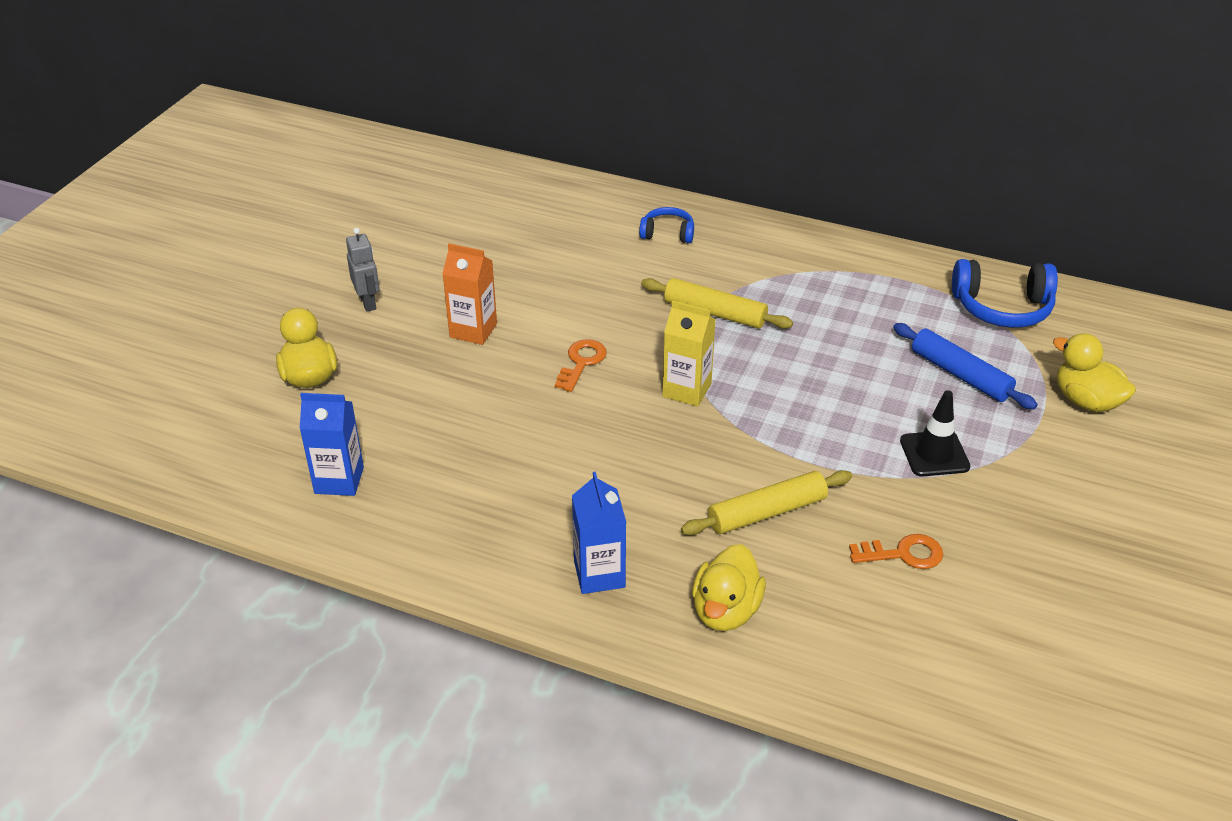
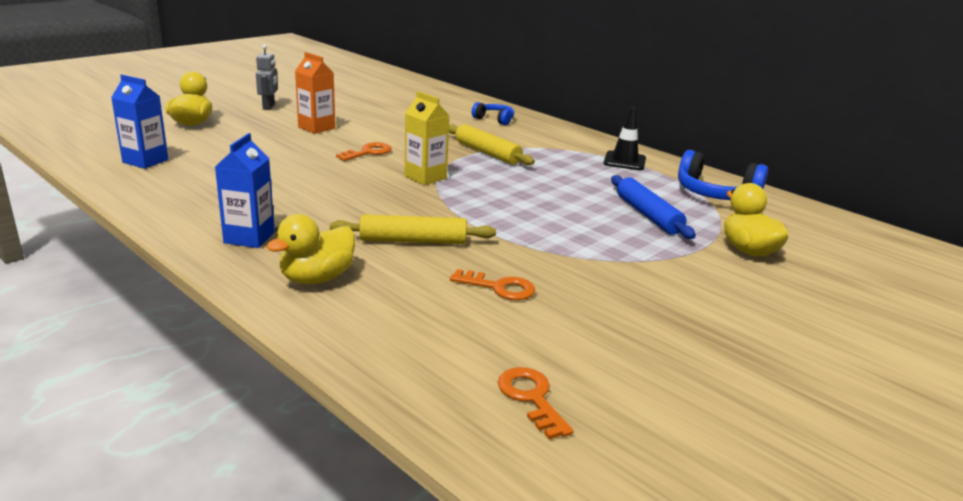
camera: 20 degrees right, 15 degrees down
(934, 454) = (584, 246): black traffic cone -> black traffic cone (624, 161)
(1033, 690) = (531, 398): none -> orange key

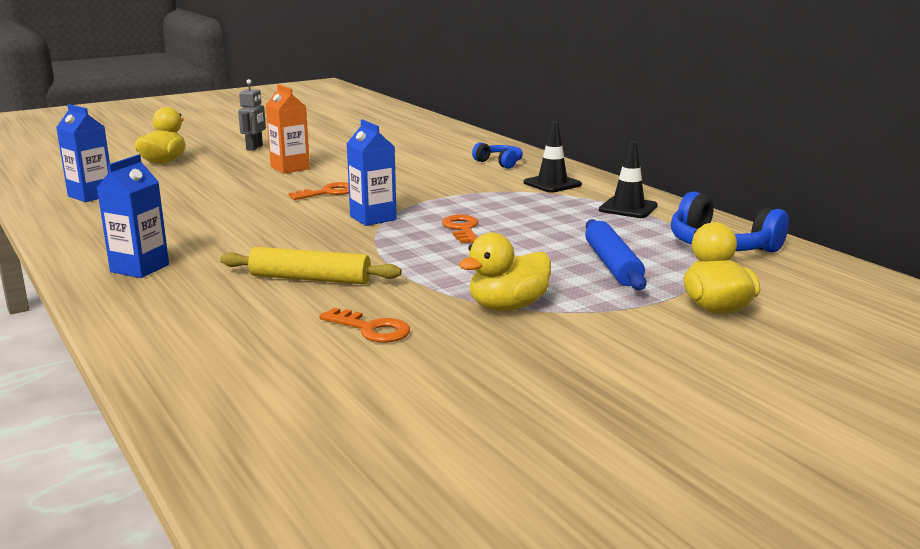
camera: 15 degrees right, 5 degrees down
(317, 278) = (179, 309): yellow duck -> yellow duck (507, 307)
(425, 177) = (373, 218): yellow carton -> blue carton
(487, 153) = (464, 196): yellow rolling pin -> none
(531, 398) = (321, 439): orange key -> orange key (462, 229)
(550, 139) = (552, 184): none -> black traffic cone

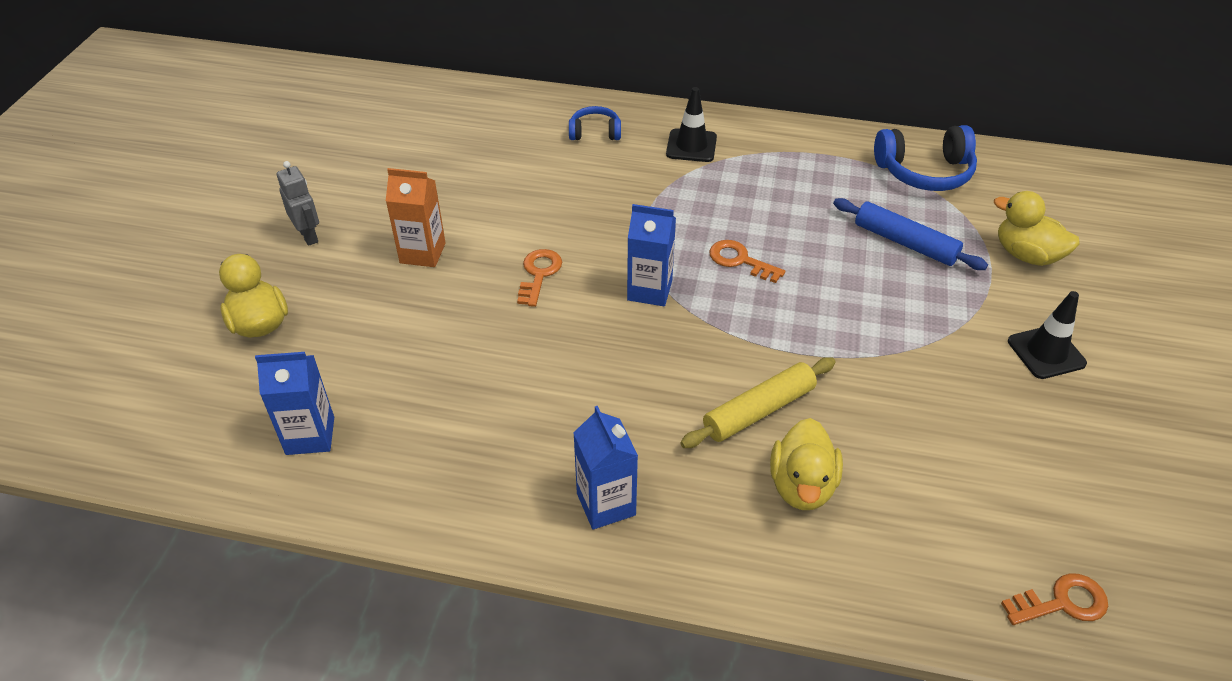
camera: 45 degrees left, 25 degrees up
(371, 329) = (902, 437): orange key -> orange key (1062, 602)
(507, 307) = (930, 343): yellow duck -> yellow duck (802, 486)
(628, 208) = (798, 153): black traffic cone -> black traffic cone (1046, 352)

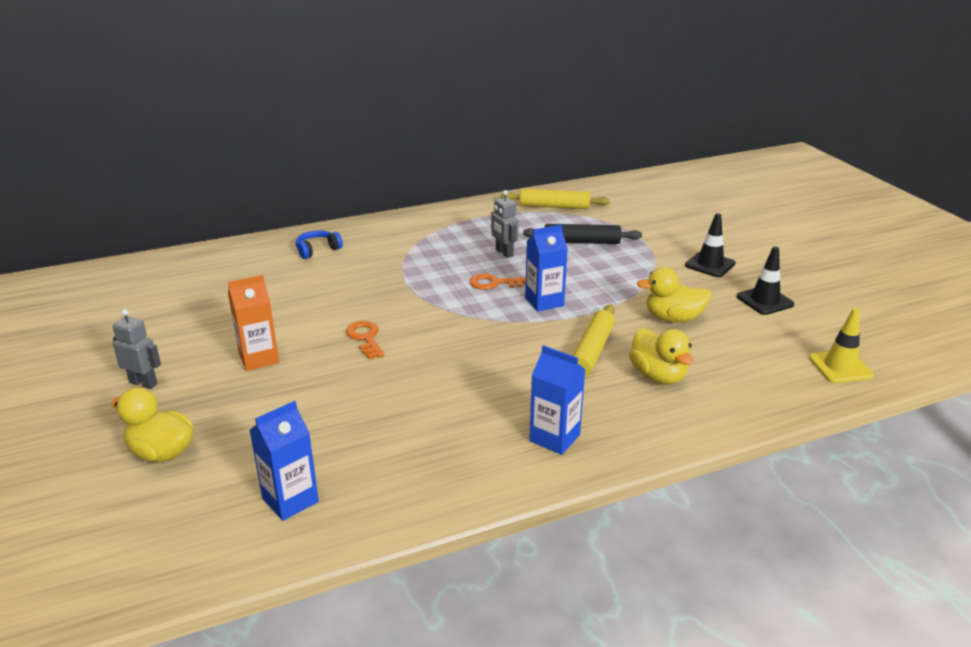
camera: 35 degrees left, 15 degrees down
(649, 290) = (454, 319): blue carton -> blue carton (544, 302)
(691, 146) = (395, 237): black traffic cone -> black traffic cone (764, 301)
(792, 220) = (504, 253): none -> grey robot
(905, 242) = (581, 242): blue rolling pin -> black rolling pin
(924, 172) = (554, 206): blue headphones -> yellow rolling pin
(1026, 255) = (651, 226): yellow duck -> yellow duck (673, 318)
(1062, 602) = (840, 367): orange key -> yellow traffic cone

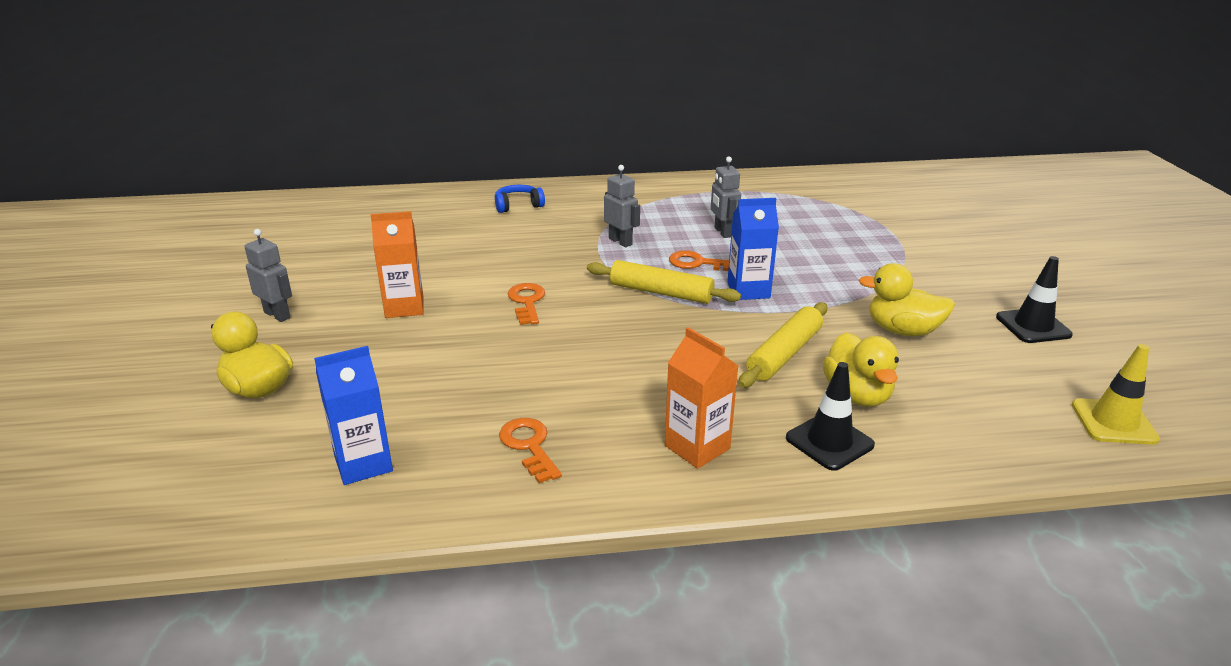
camera: 15 degrees right, 0 degrees up
(422, 272) = (620, 242): none -> grey robot
(422, 460) = (529, 446): none -> orange key
(554, 206) = (803, 190): yellow rolling pin -> yellow rolling pin (661, 292)
(554, 438) = (697, 447): blue carton -> orange carton
(581, 242) = (820, 231): black rolling pin -> none
(710, 264) = (973, 275): black traffic cone -> black traffic cone (829, 441)

